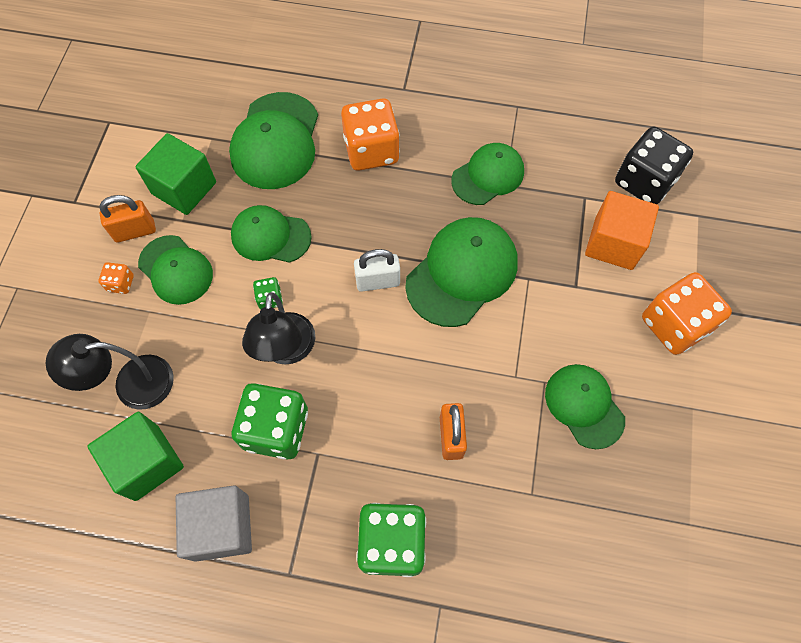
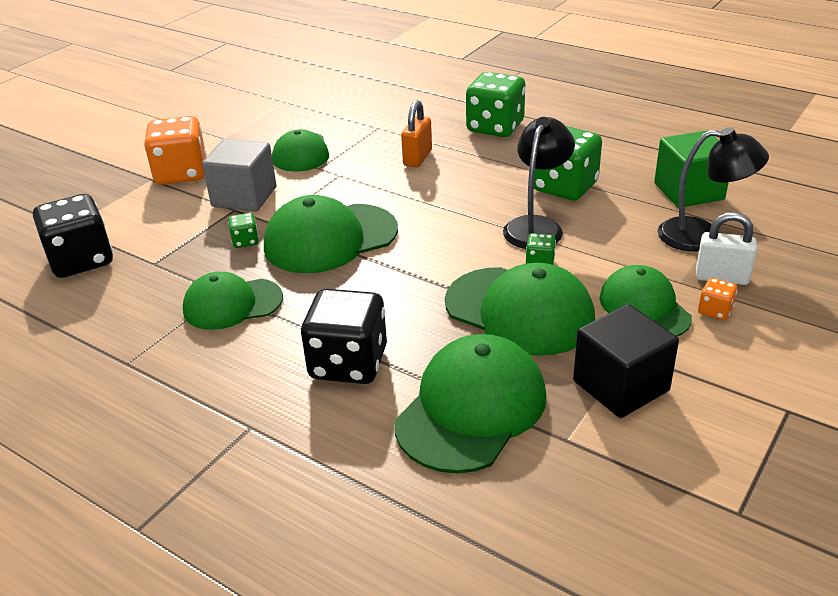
camera: 155 degrees left, 30 degrees down
(135, 231) = (695, 355): orange padlock -> none
(184, 188) = (621, 386): green cube -> black cube
(221, 527) = (626, 153): grey cube -> grey cube (244, 197)
(270, 236) = (519, 311): green cap -> green cap, size x1.51
(371, 151) = (348, 363): orange dice -> black dice
(378, 282) = (419, 250): white padlock -> white padlock (721, 277)
(532, 246) = (245, 241): none -> green dice
(613, 243) = (168, 226): orange cube -> none

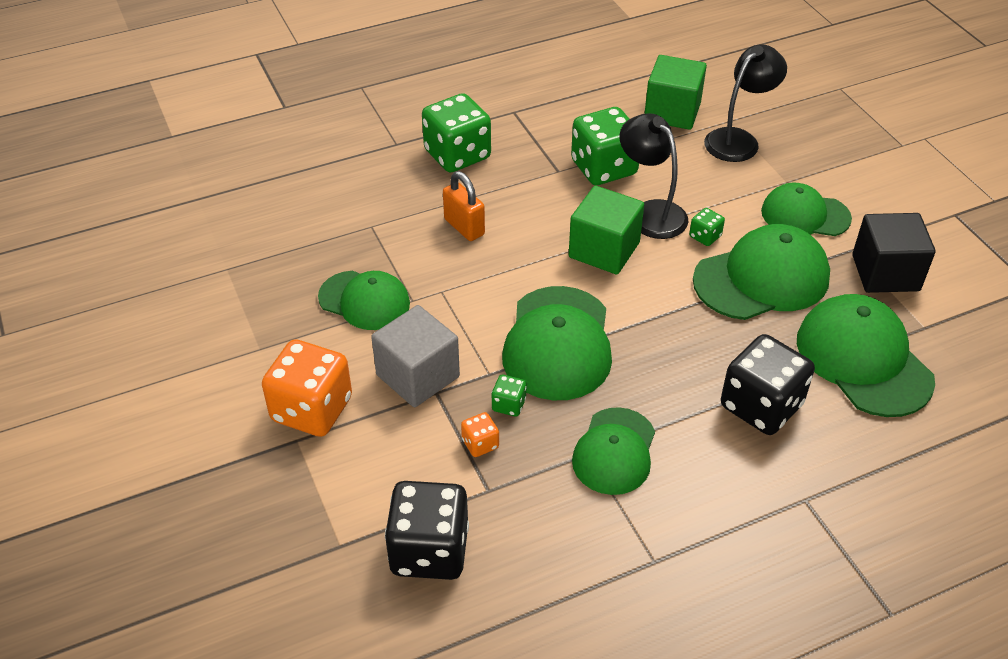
camera: 60 degrees left, 10 degrees up
(462, 221) = (604, 250): none -> green cube
(715, 311) = (833, 185): orange dice -> orange dice (480, 444)
(721, 277) = (797, 160): white padlock -> none

